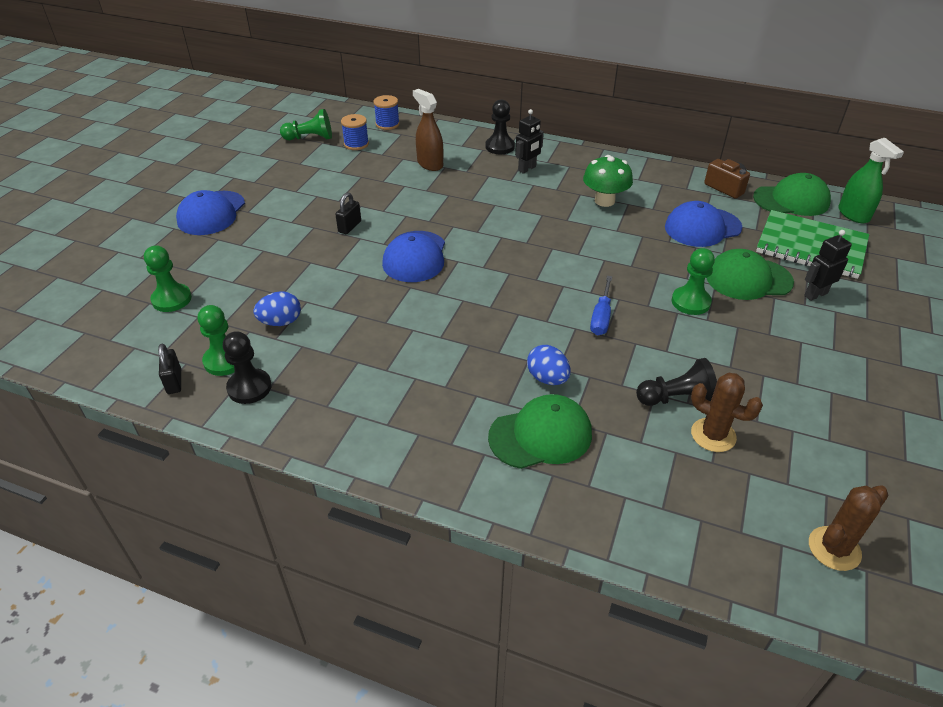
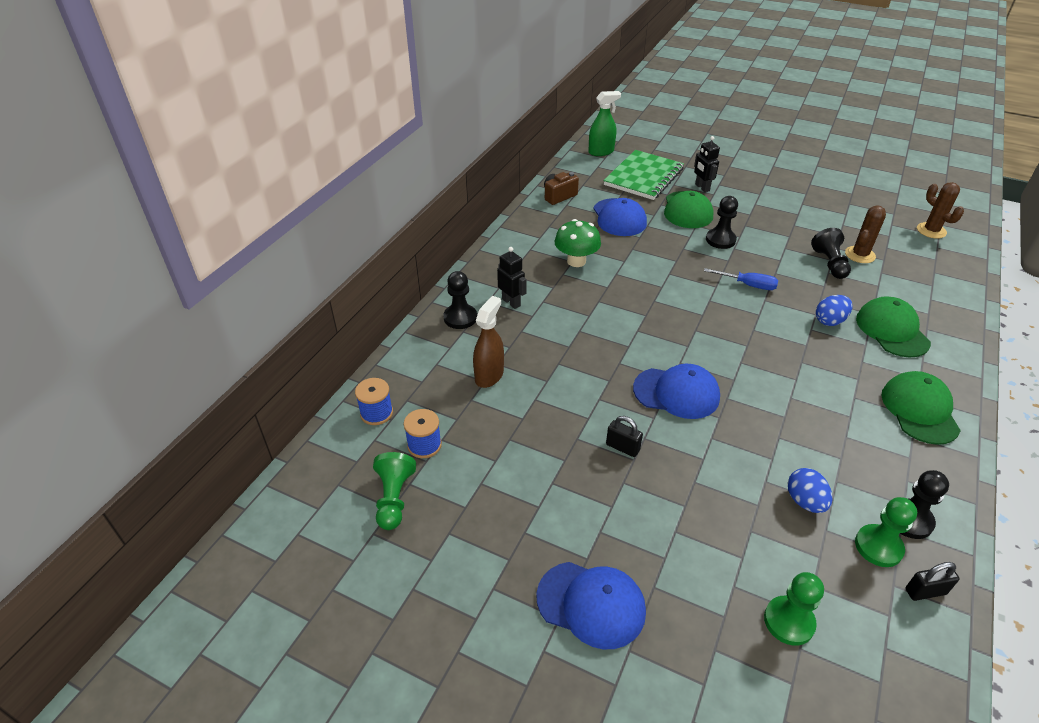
camera: 85 degrees left, 0 degrees up
(430, 164) = (489, 375): brown spray bottle -> brown spray bottle turned 150 degrees clockwise
(690, 302) = (720, 240): green pawn -> black pawn
(791, 200) = (580, 171): green cap -> green cap (919, 410)

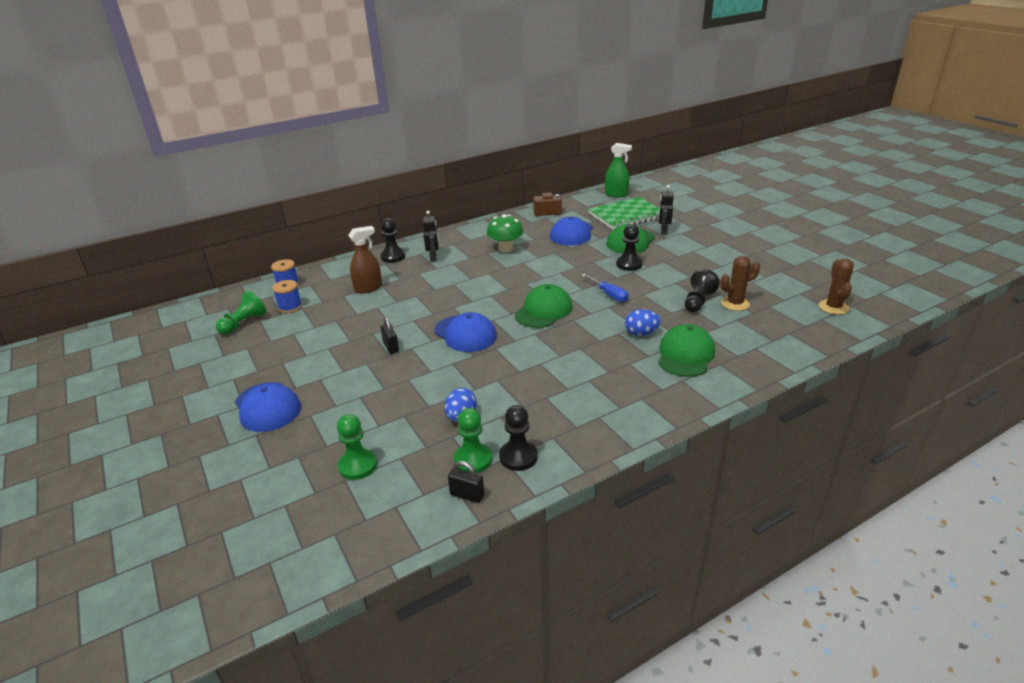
camera: 35 degrees right, 10 degrees down
(919, 410) = (629, 405): green cap -> green cap (543, 310)

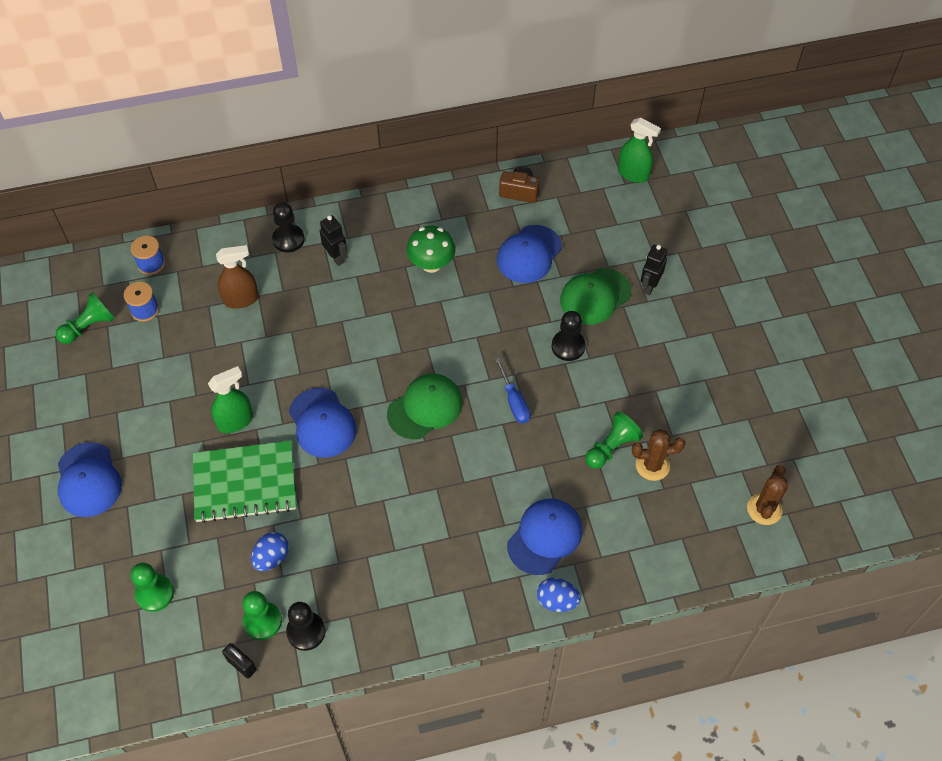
camera: 15 degrees right, 25 degrees up
(391, 347) = (235, 421): black padlock -> green spray bottle
(433, 258) = (336, 257): black robot -> black robot turned 45 degrees counterclockwise
(626, 215) = (620, 232): green notebook -> green notebook (245, 483)
(641, 333) = (515, 484): blue egg -> blue egg (557, 601)
(685, 355) = (545, 537): green cap -> blue cap
(698, 301) = (611, 447): black pawn -> green pawn

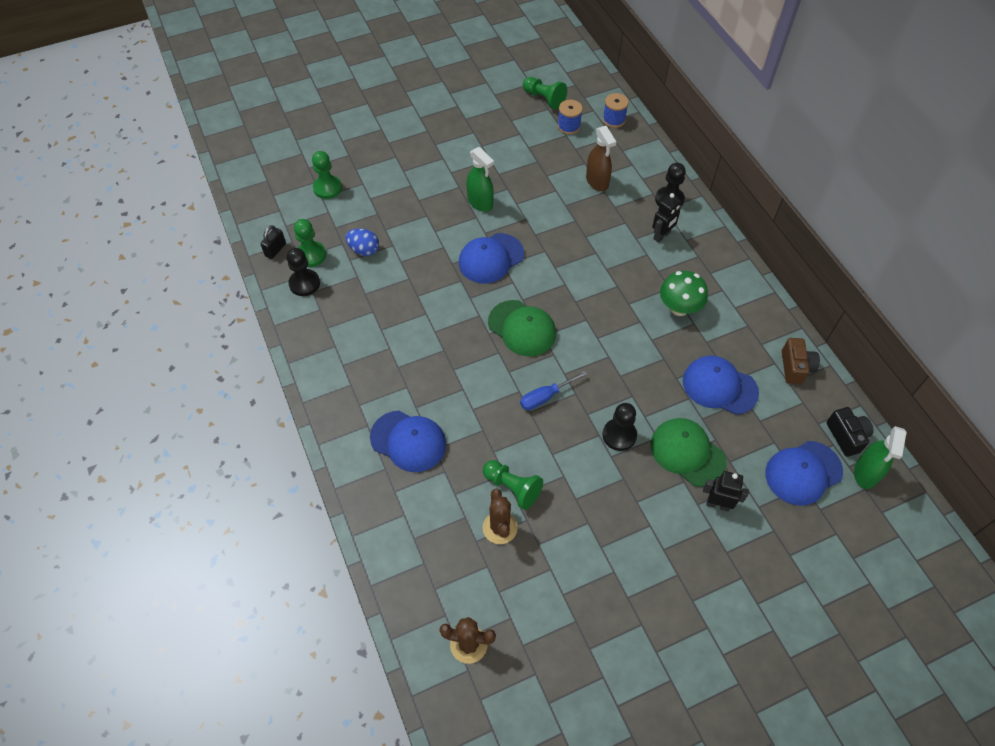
camera: 80 degrees right, 0 degrees up
(88, 480) = (413, 131): blue cap -> blue cap (803, 473)
(245, 483) = (426, 220): green notebook -> none
(557, 601) = (347, 459): blue egg -> none
(596, 176) = (846, 436): none -> black camera

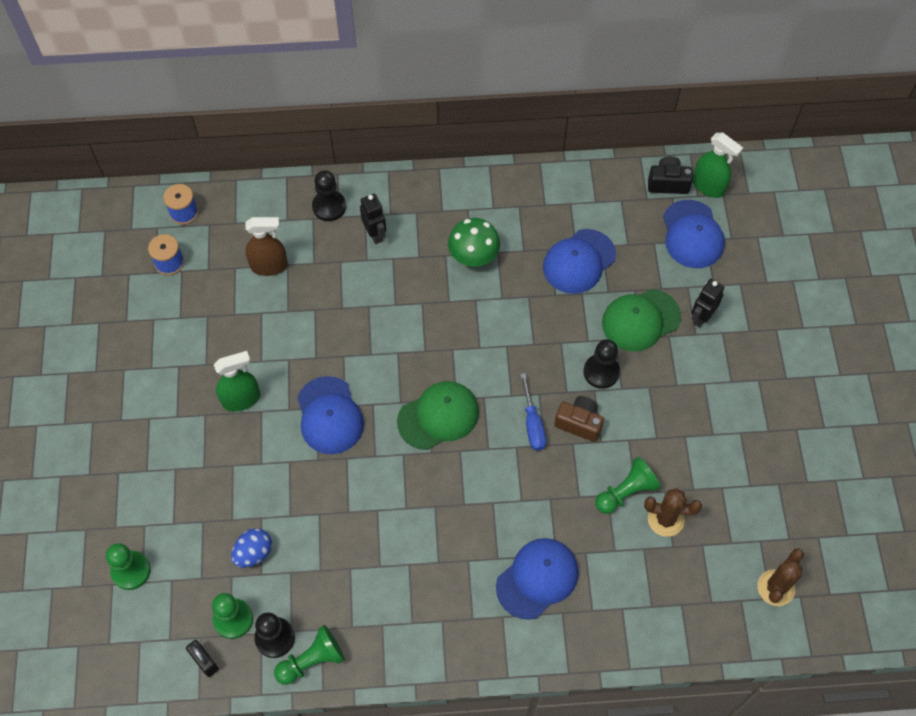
camera: 70 degrees left, 5 degrees up
(544, 99) = (110, 272): green pawn -> green pawn (312, 660)
(795, 367) = (582, 188): brown camera -> brown camera (579, 423)

